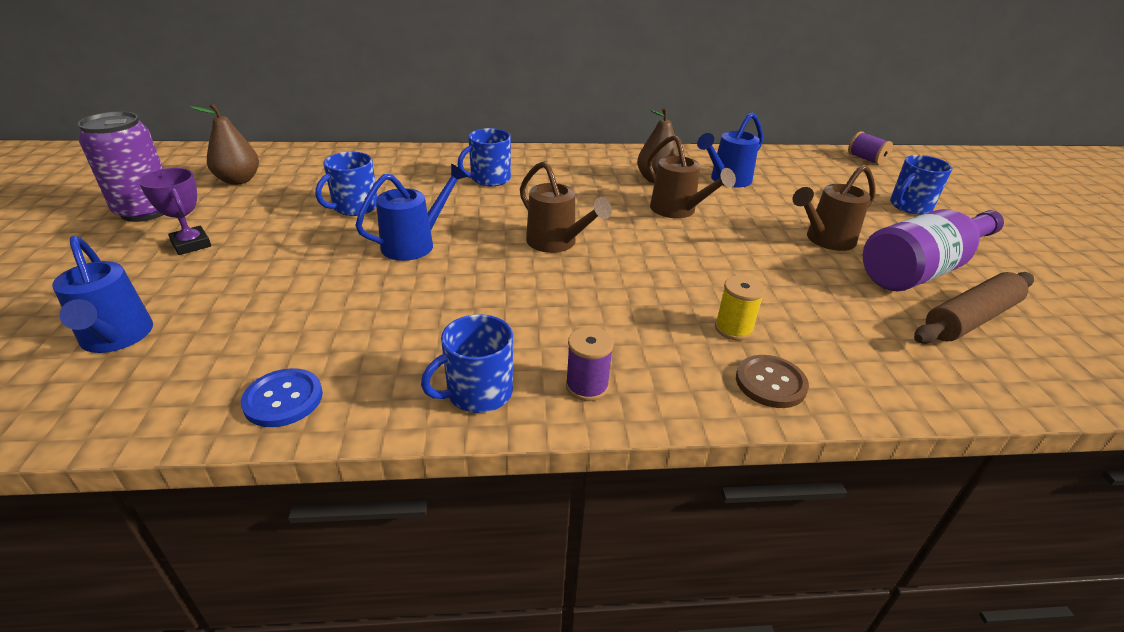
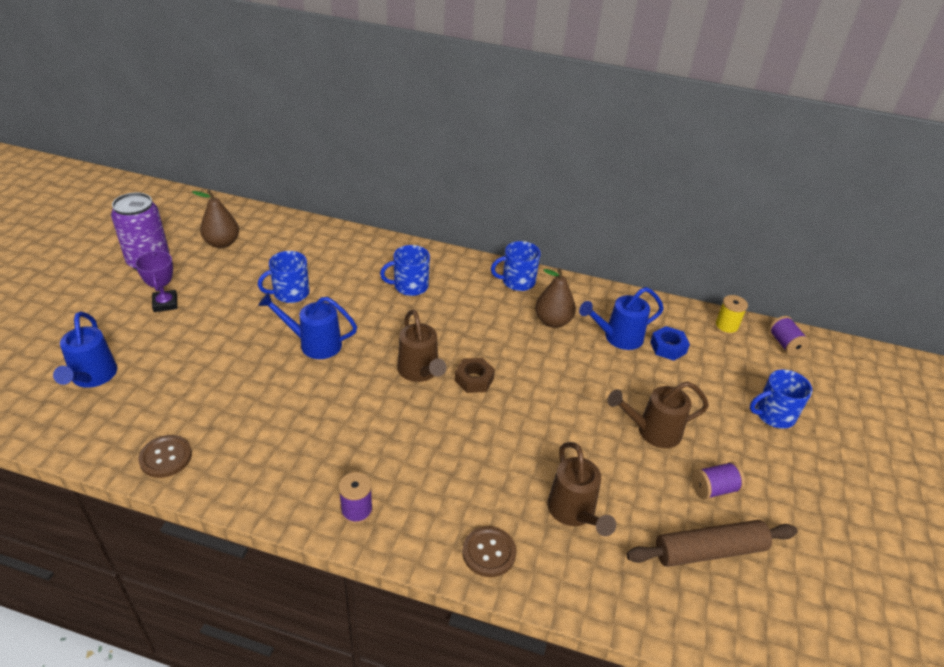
camera: 20 degrees right, 5 degrees up
(283, 399) = (166, 457): blue button -> brown button
(415, 244) = (314, 344): blue watering can -> blue watering can turned 150 degrees counterclockwise
(478, 393) = (283, 492): blue mug -> blue mug (517, 281)
(619, 237) = (474, 379): none -> brown nut
(678, 211) = (545, 363): brown watering can -> brown watering can (574, 512)
(733, 329) = (498, 497): yellow spool -> yellow spool (726, 327)
(776, 179) = (668, 347): none -> blue nut
(921, 270) = (714, 489): purple bottle -> purple spool

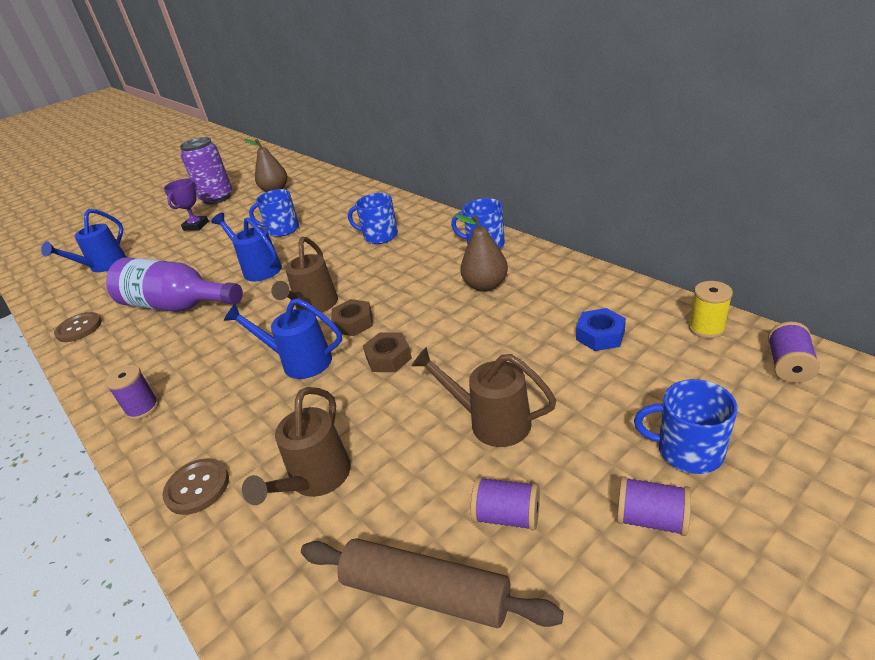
camera: 40 degrees right, 5 degrees down
(264, 404) = (177, 306): none -> purple bottle
(535, 403) = (388, 358): none -> brown nut
(618, 337) = (545, 313): blue watering can -> blue watering can (299, 361)
(785, 462) = (651, 519): none -> purple spool

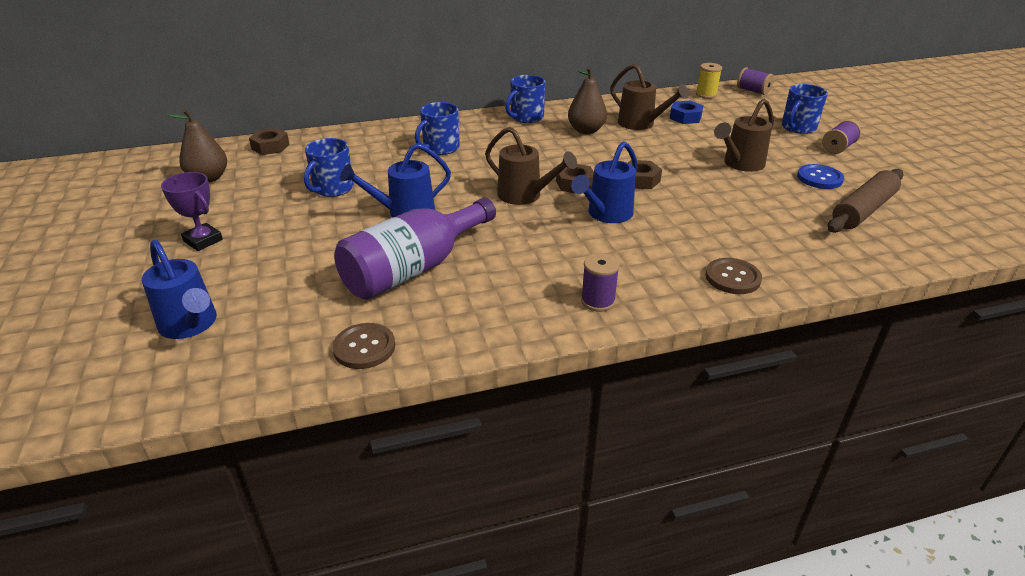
camera: 70 degrees left, 0 degrees up
(217, 198) = (138, 217): purple can -> none
(315, 480) = (755, 228): brown watering can -> brown watering can (641, 124)
(333, 184) = (270, 147): none -> brown nut
(507, 516) = (819, 178): purple spool -> blue button

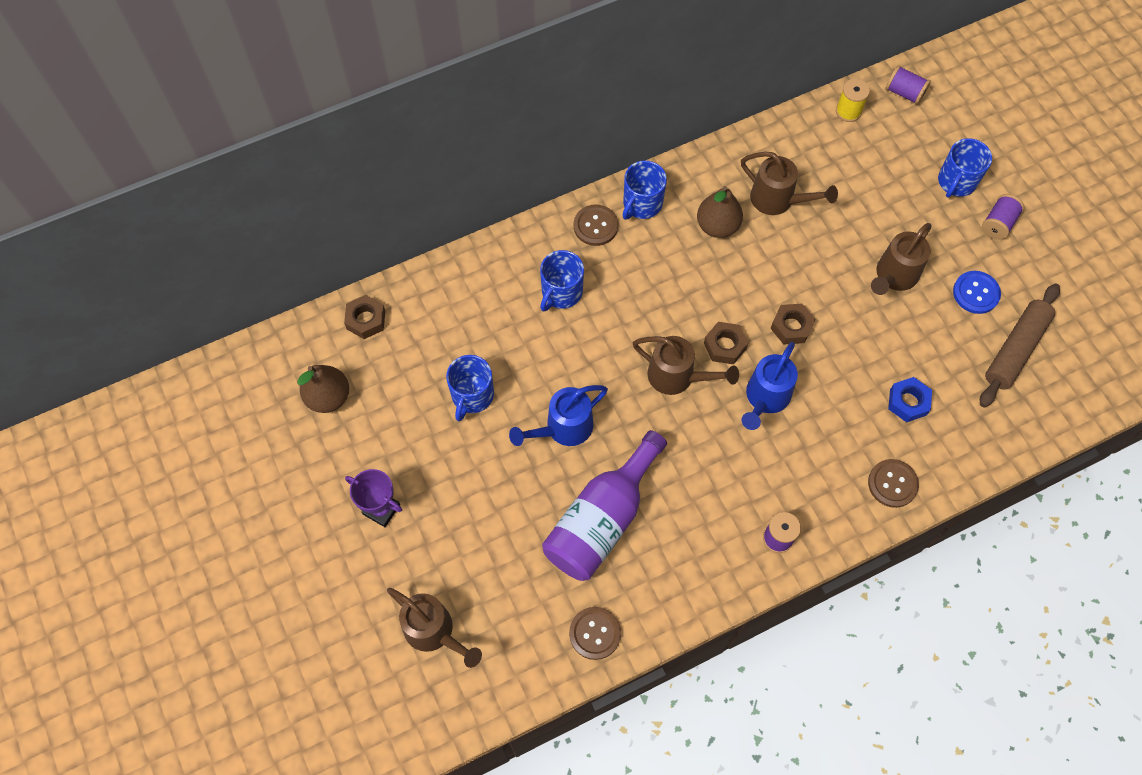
camera: 10 degrees left, 30 degrees up
(190, 325) = (434, 632): blue watering can -> brown watering can
(484, 123) = (595, 226): none -> brown button
(685, 117) = (827, 175): blue nut -> blue nut (908, 402)

